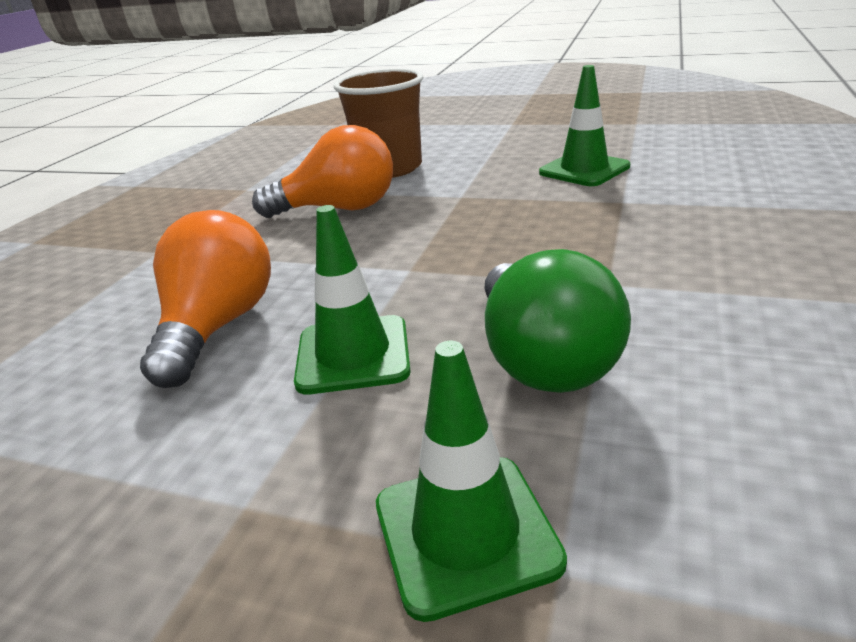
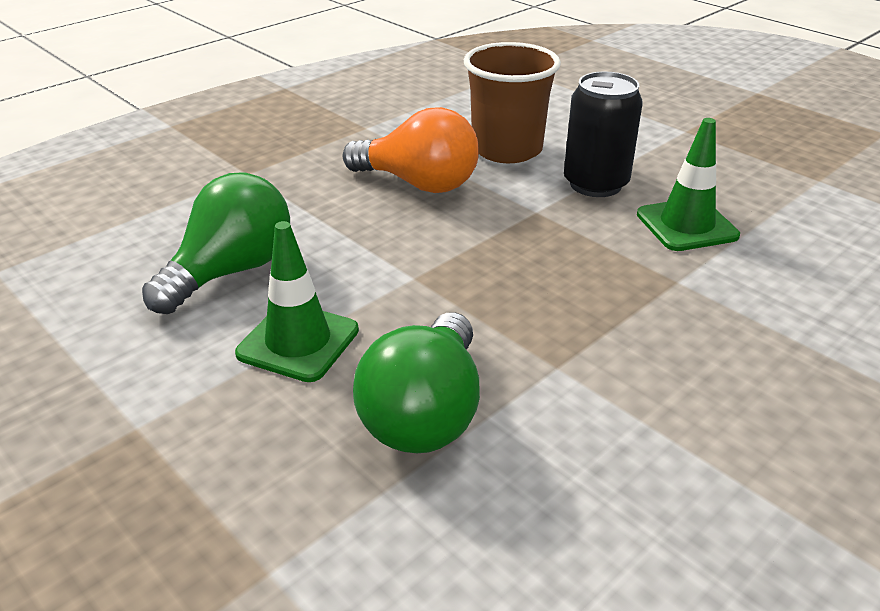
camera: 25 degrees right, 5 degrees up
(218, 327) = (231, 271): orange light bulb -> green light bulb
(466, 532) = (241, 516): green traffic cone -> none
(486, 168) = (595, 184): none -> black can

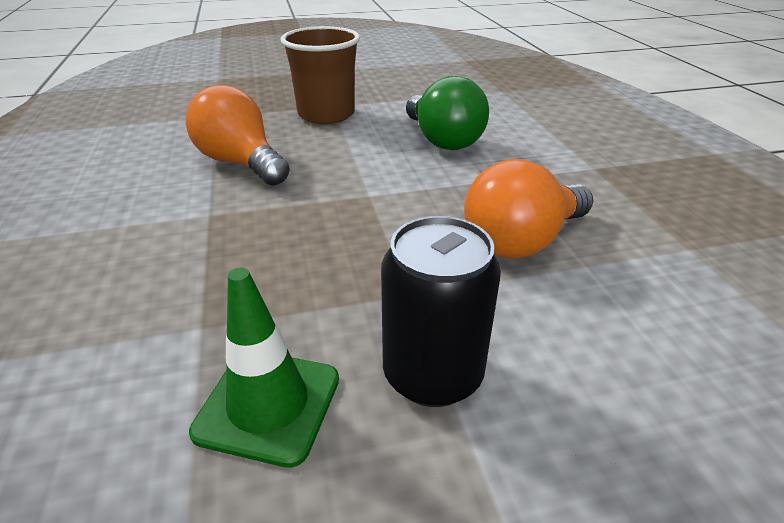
camera: 120 degrees right, 0 degrees up
(298, 342) = (346, 145): green traffic cone -> none
(425, 413) = (241, 163): green light bulb -> orange light bulb
(507, 149) = (581, 336): brown cup -> brown cup (326, 114)

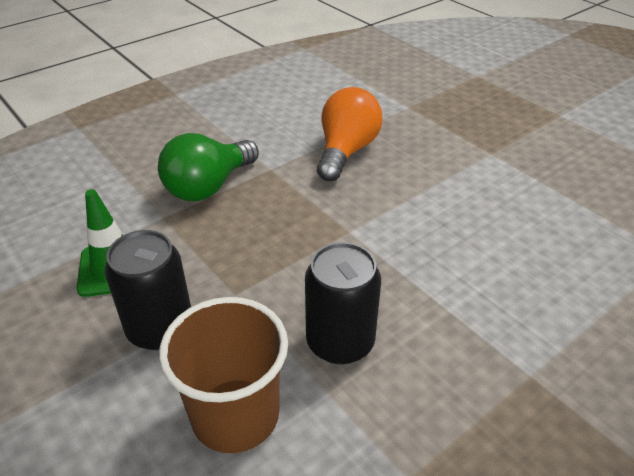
camera: 65 degrees right, 5 degrees up
(326, 114) = (468, 157): brown cup -> brown cup (235, 415)
(442, 140) = (487, 244): green light bulb -> green light bulb (208, 186)
(522, 241) = (340, 342): orange light bulb -> black can

